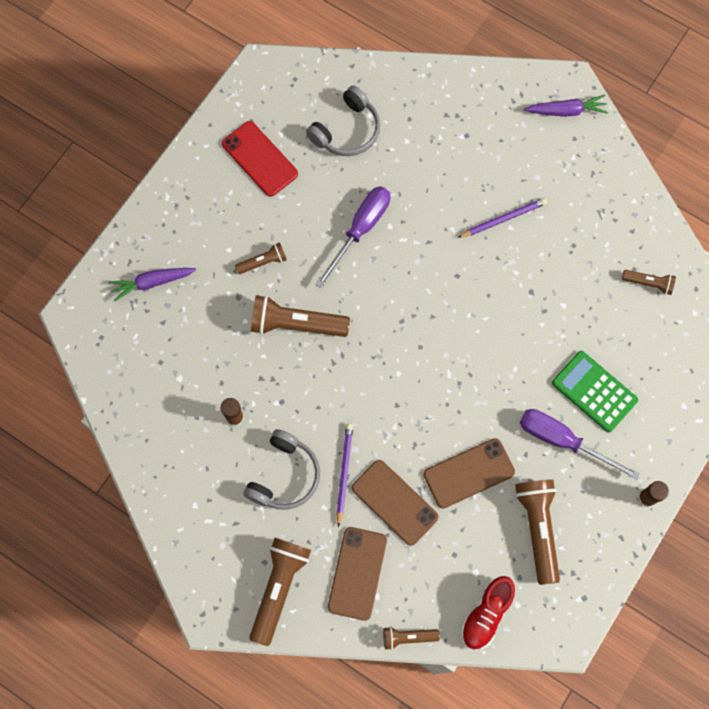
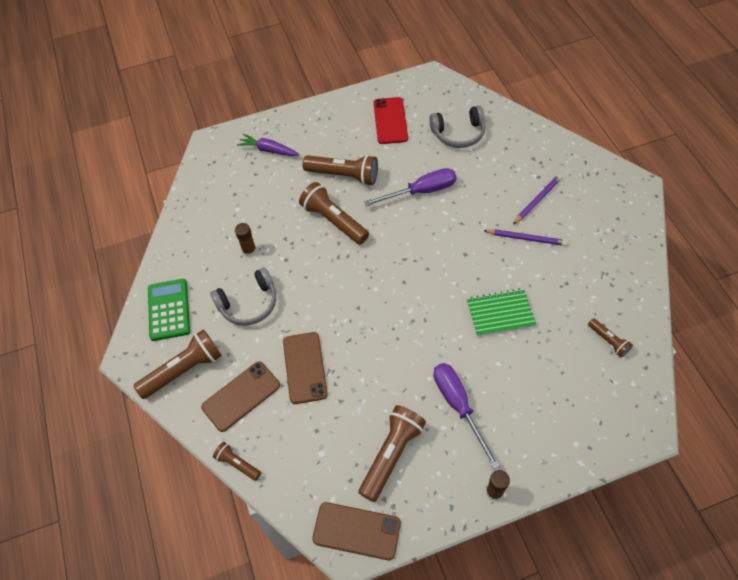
camera: 40 degrees right, 15 degrees down
(263, 262) = (344, 175): brown flashlight -> brown flashlight, size x1.88
(344, 473) = (287, 327): purple pencil -> purple pencil (537, 200)
(469, 473) = (371, 383): brown phone -> brown phone (356, 531)
(486, 614) = (305, 489): red shoe -> none
(535, 320) = (500, 313): none -> green notebook
(566, 111) = (623, 199): purple carrot -> none
(594, 391) = (509, 388): green calculator -> green calculator (169, 310)

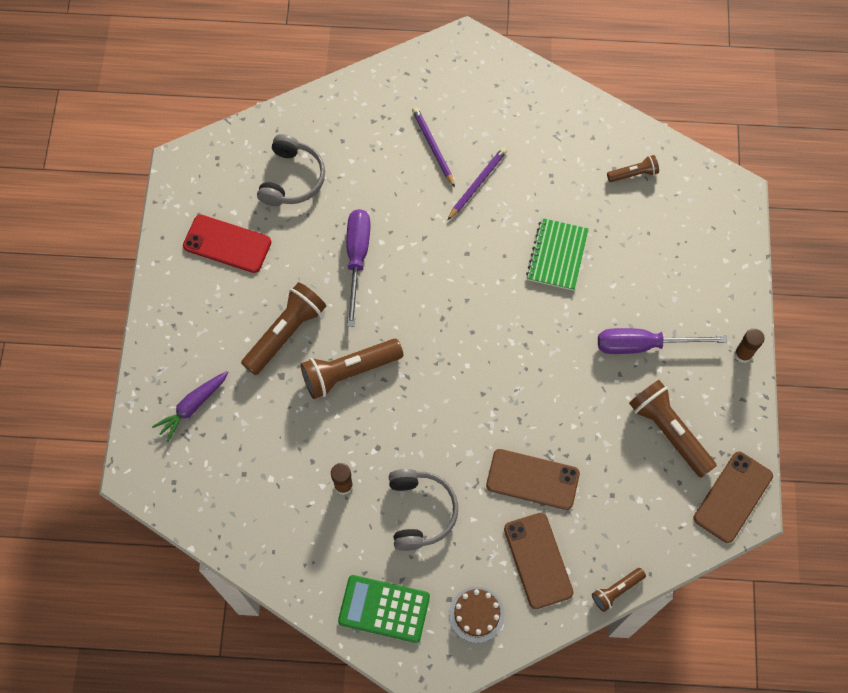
camera: 70 degrees left, 10 degrees up
(184, 370) = (476, 614): brown flashlight -> brown cake

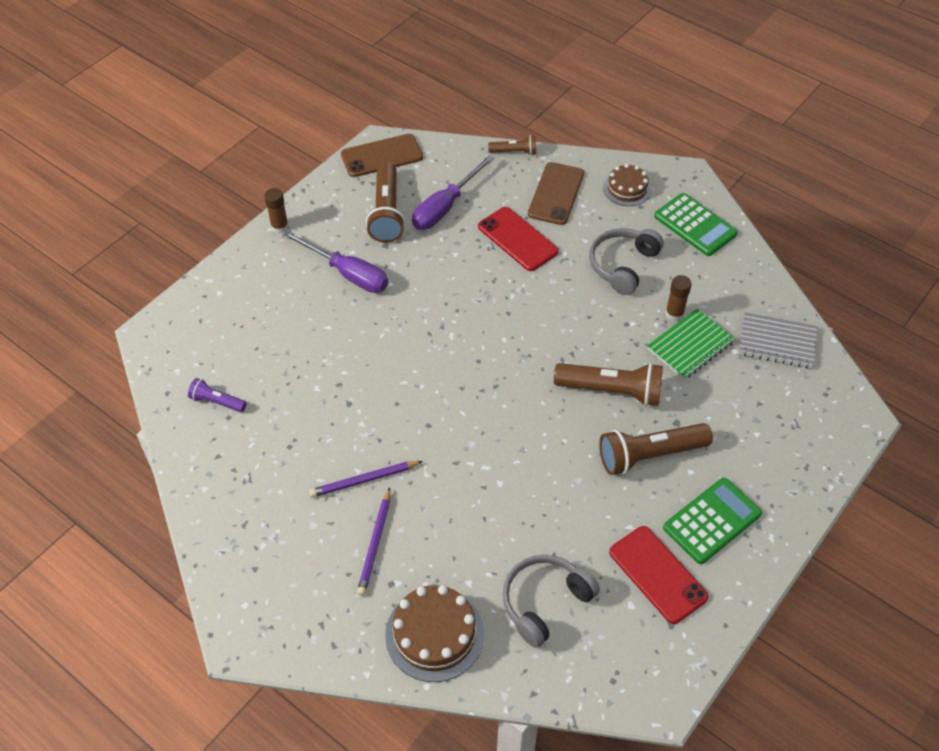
camera: 145 degrees left, 15 degrees down
(193, 406) = (776, 443): purple carrot -> none
(210, 308) = (712, 521): none -> green calculator
(239, 512) = (777, 342): none -> grey notebook
(349, 116) = (434, 634): none -> brown cake
(357, 258) = (535, 481): purple screwdriver -> purple screwdriver (445, 207)
(532, 479) = (517, 239): brown phone -> red phone
(557, 255) = (351, 376): green notebook -> green notebook (690, 345)
(633, 174) = (217, 401): brown flashlight -> purple flashlight

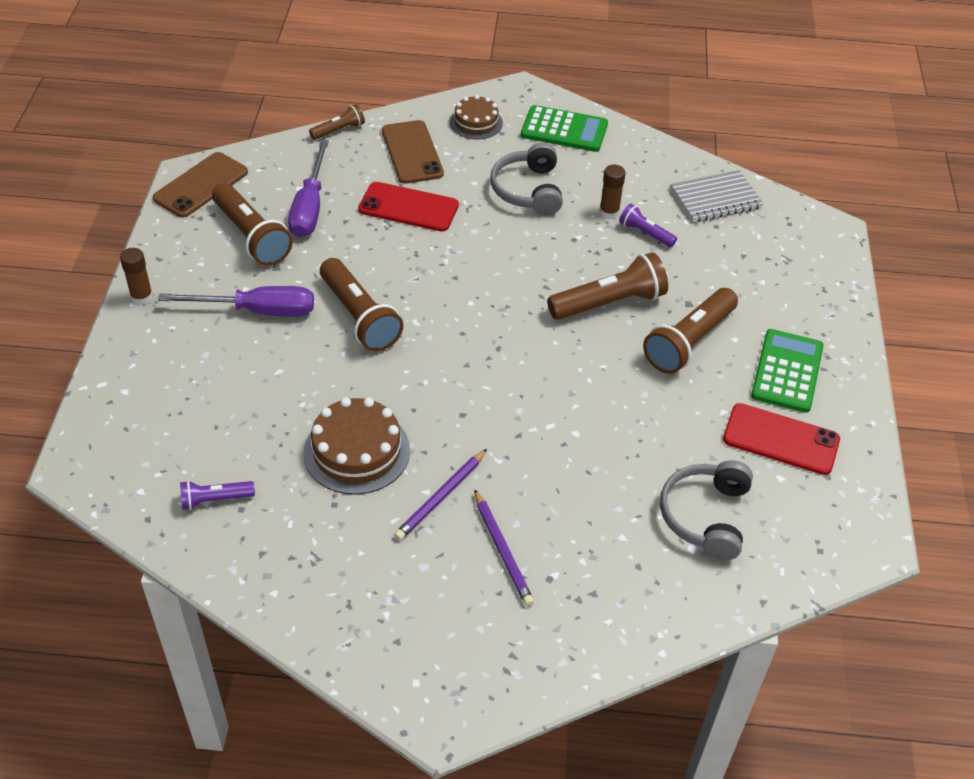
camera: 35 degrees left, 5 degrees down
(413, 312) = (359, 317): none -> brown flashlight
(434, 634) = (630, 601): brown cake -> brown cake (357, 451)
(690, 345) = (645, 233): green notebook -> purple flashlight

